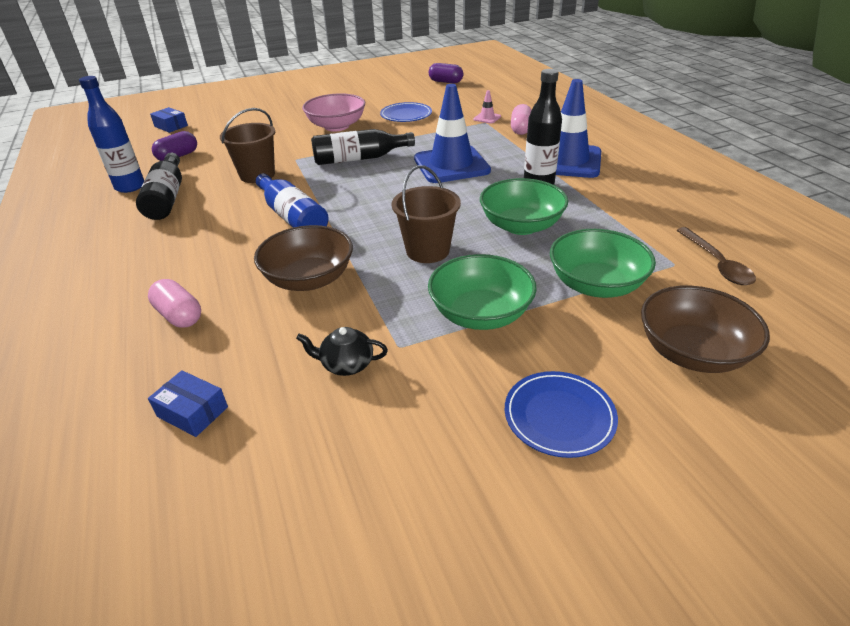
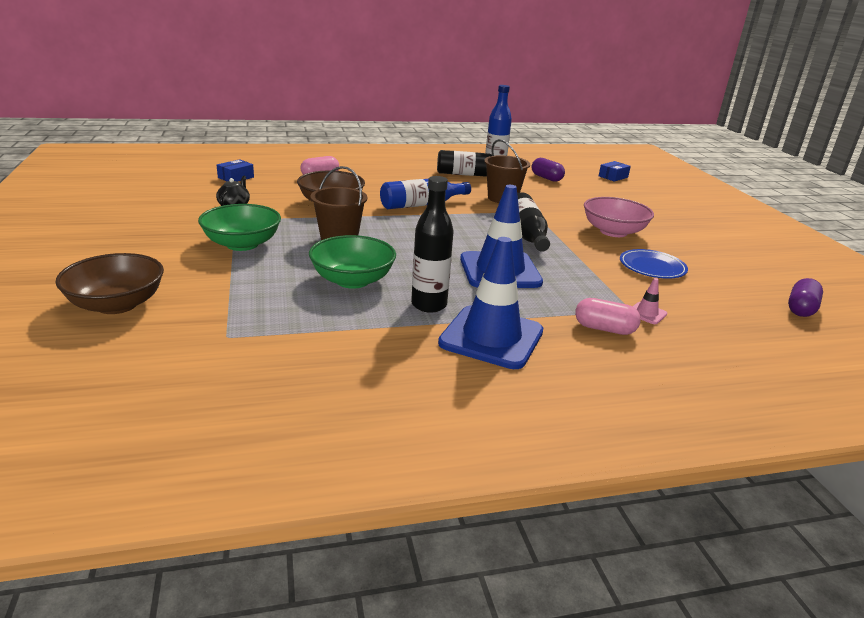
camera: 95 degrees right, 10 degrees down
(559, 416) = (125, 248): blue plate -> none
(596, 285) = (234, 290): green bowl -> none
(716, 263) = (206, 360): brown spoon -> none

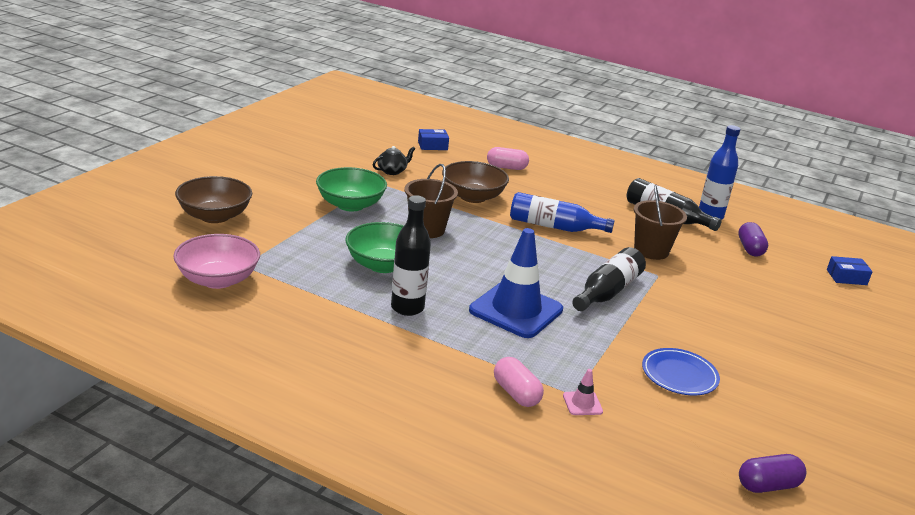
camera: 40 degrees right, 0 degrees up
(491, 337) = (411, 352): blue traffic cone -> none
(613, 232) = (710, 328): pink bowl -> pink bowl (218, 279)

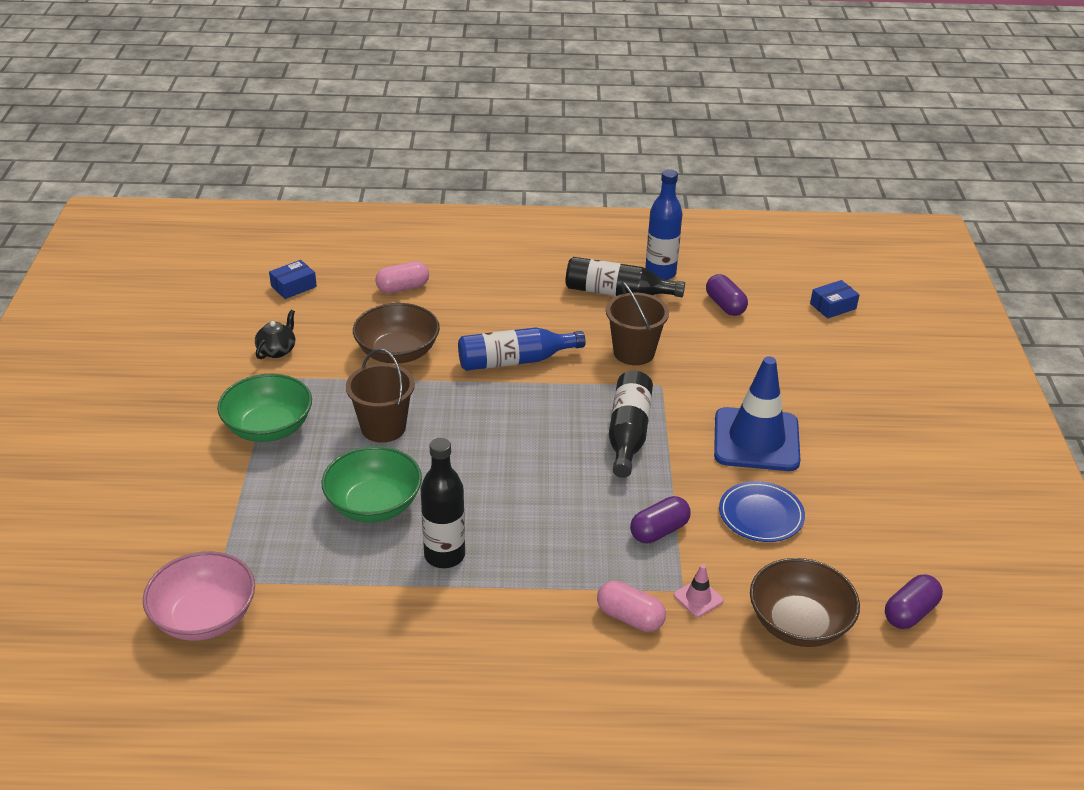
camera: 25 degrees left, 10 degrees up
(214, 216) = (120, 520): brown bowl -> brown bowl (799, 623)
(516, 310) = (556, 504): blue traffic cone -> blue traffic cone (756, 440)
(584, 353) = (659, 531): none -> purple capsule

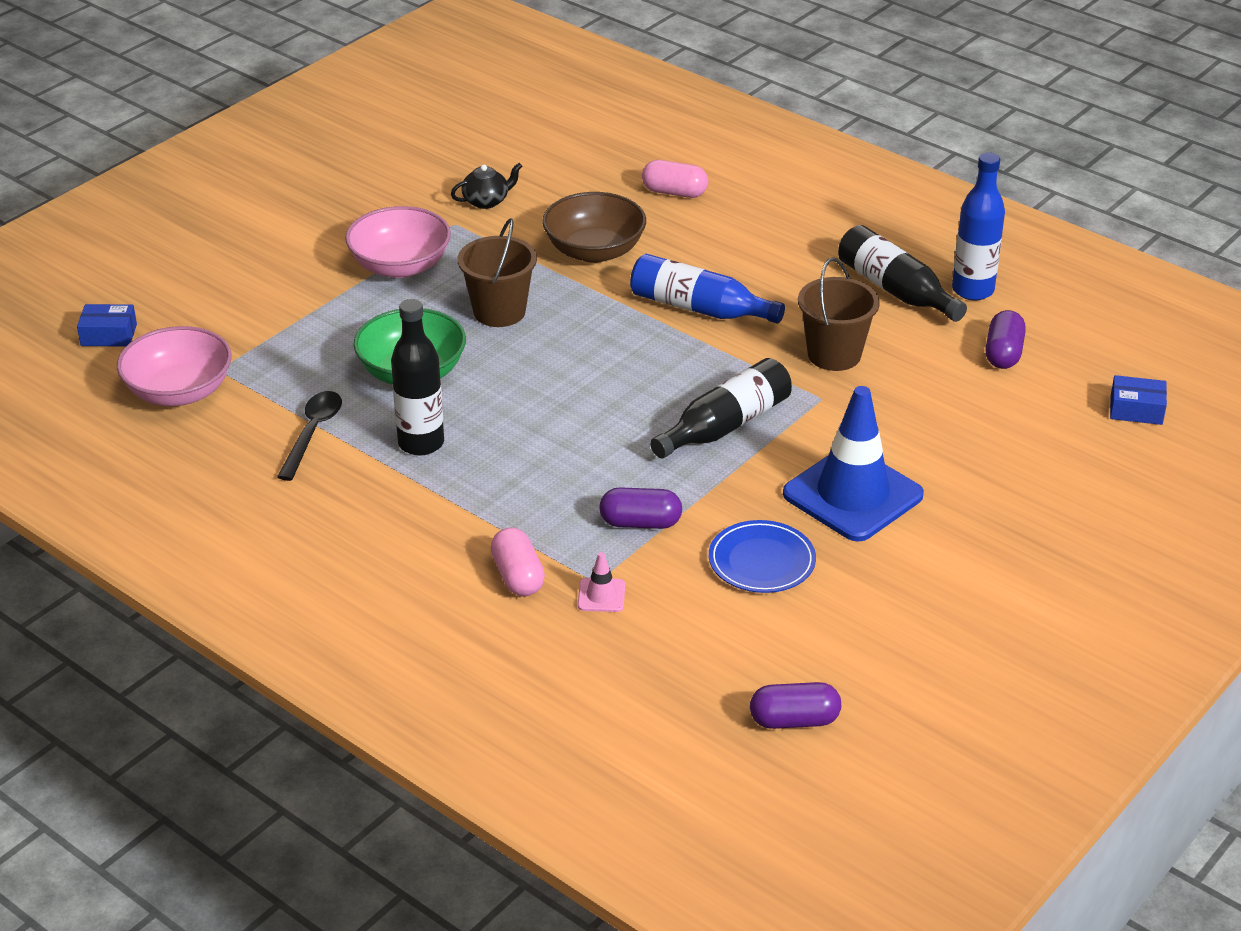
camera: 40 degrees right, 0 degrees up
(268, 428) = (400, 266): green bowl -> pink bowl
(293, 286) = (571, 148): blue box -> blue box (109, 335)
(354, 592) = (312, 433): none -> black spoon
(799, 623) = (668, 667): brown bowl -> none

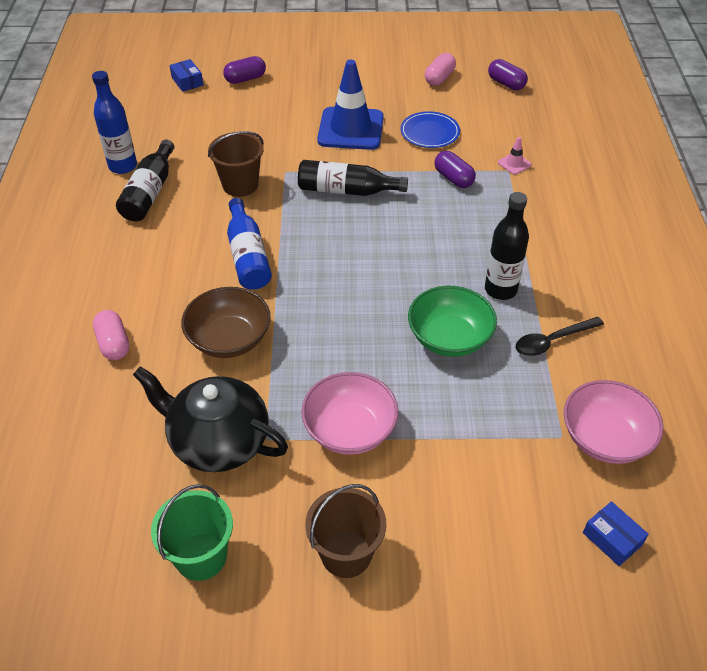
camera: 130 degrees left, 10 degrees up
(396, 156) = (201, 556): none -> green bucket
(486, 201) = (218, 441): black teapot -> black teapot, size x2.24
(499, 312) = (345, 340): brown bucket -> brown bucket (346, 554)
(518, 576) = (539, 194): pink capsule -> pink capsule (439, 78)
(1003, 353) = (178, 133): purple capsule -> purple capsule (245, 79)

